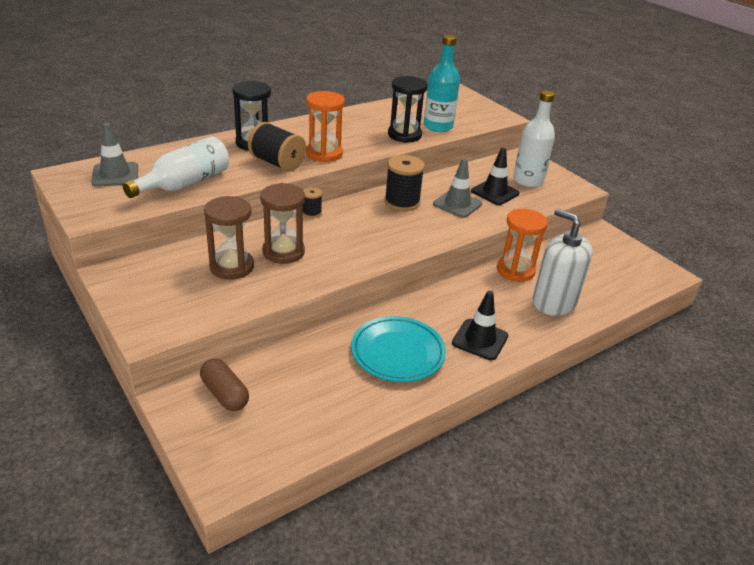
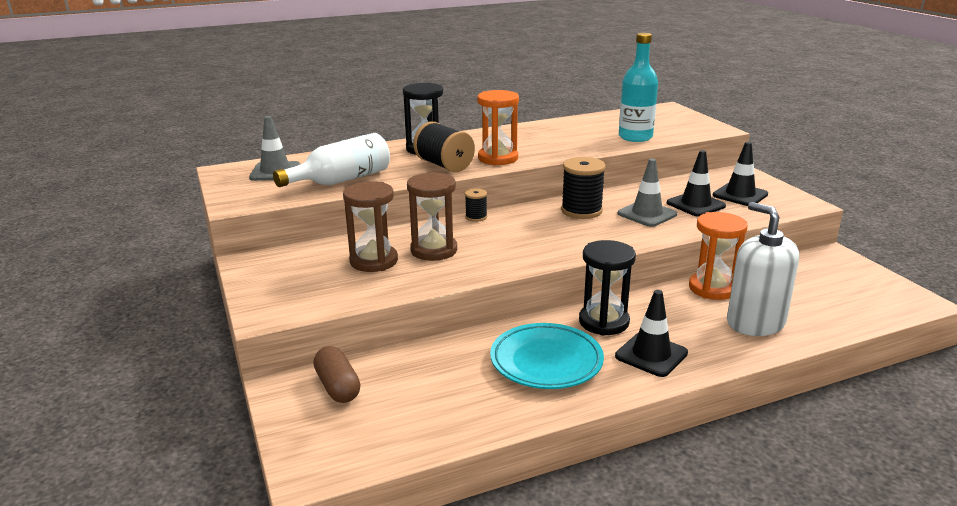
camera: 15 degrees right, 10 degrees down
(404, 135) = (594, 144): black hourglass -> black hourglass (604, 322)
(528, 181) = (740, 195): white bottle -> black traffic cone

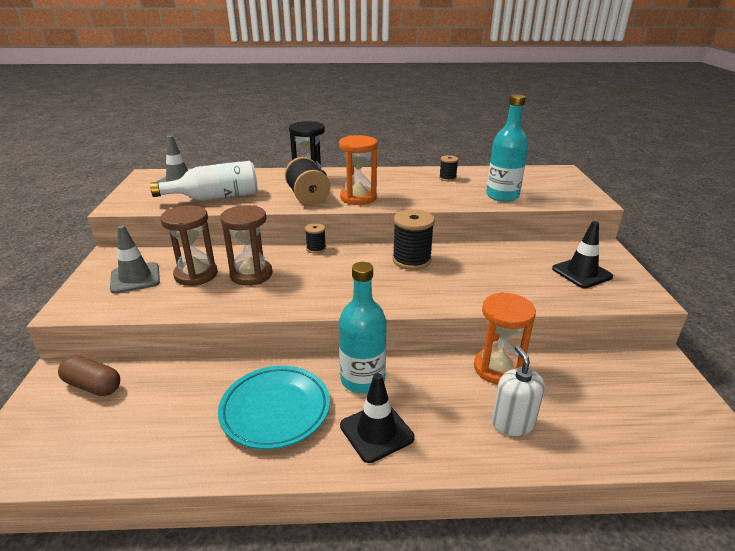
camera: 20 degrees right, 5 degrees up
(338, 387) = (93, 386): brown capsule -> brown capsule turned 60 degrees counterclockwise
(567, 129) = (447, 178): none -> black spool
(604, 322) = (362, 380): black hourglass -> turquoise bottle
(647, 214) = (469, 276): grey traffic cone -> grey traffic cone (135, 278)
(695, 205) = (526, 275): black traffic cone -> none
(755, 323) = (512, 423): white soap dispenser -> white soap dispenser, size x0.64

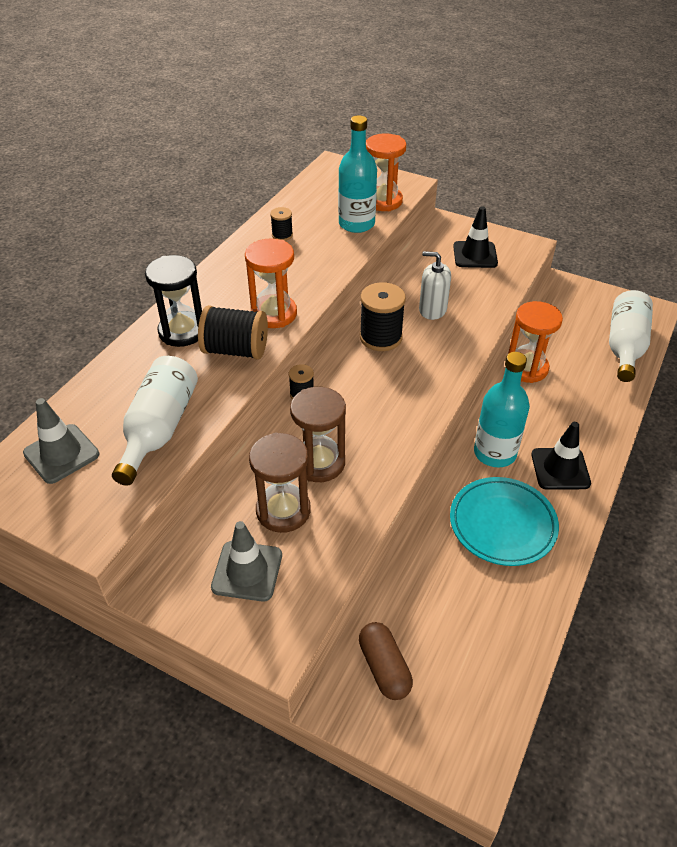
camera: 60 degrees left, 15 degrees up
(93, 386) = (384, 667): brown capsule -> brown capsule turned 75 degrees counterclockwise
(512, 423) = (587, 391): white soap dispenser -> white soap dispenser (432, 310)
(549, 197) = (383, 201): none -> orange hourglass
(626, 437) = (625, 346): none -> white bottle

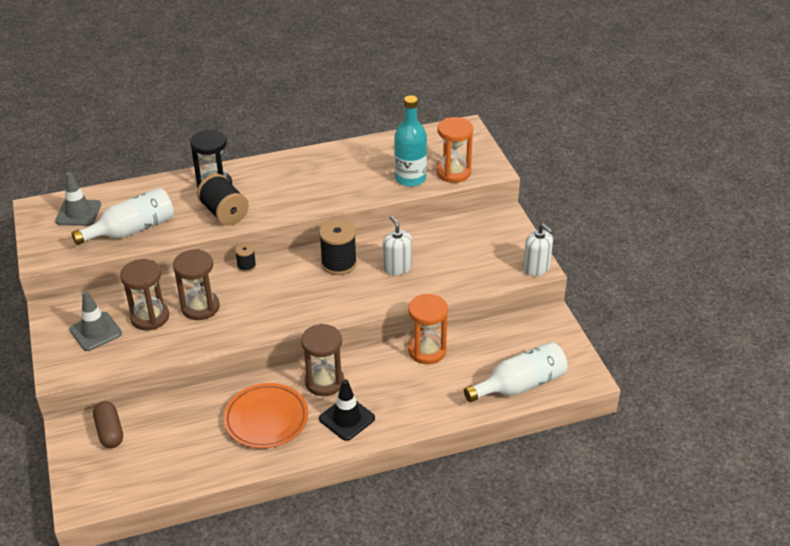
camera: 45 degrees right, 5 degrees down
(274, 314) = (274, 205): orange hourglass -> none
(282, 235) = (354, 159): black spool -> none
(384, 667) = (110, 432): brown capsule -> brown capsule turned 45 degrees counterclockwise
(475, 255) = (487, 251): black traffic cone -> none
(495, 453) = (324, 382): turquoise bottle -> brown hourglass
(502, 524) = (266, 419): turquoise plate -> orange plate
(528, 246) = (536, 268): none -> white soap dispenser

